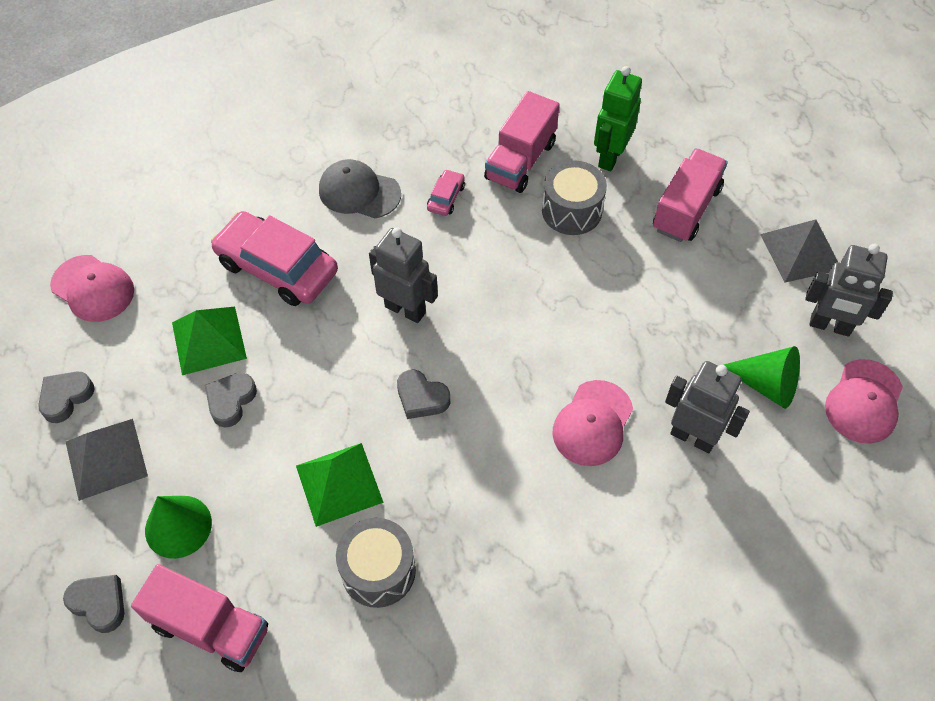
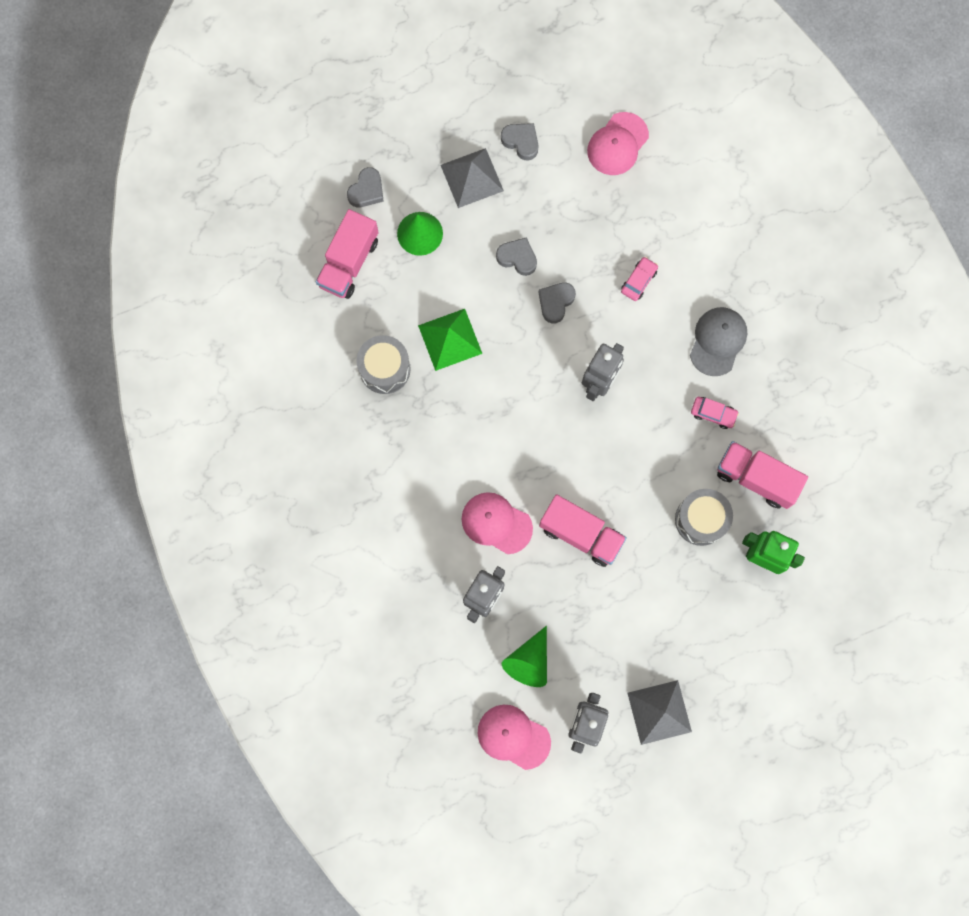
camera: 90 degrees right, 20 degrees up
(209, 340) = (570, 236): green pyramid -> none
(277, 268) = (638, 281): pink car -> pink car, size x0.44
(421, 398) = (519, 396): grey heart -> grey heart (555, 302)
(686, 209) = (704, 619): pink truck -> pink truck (581, 534)

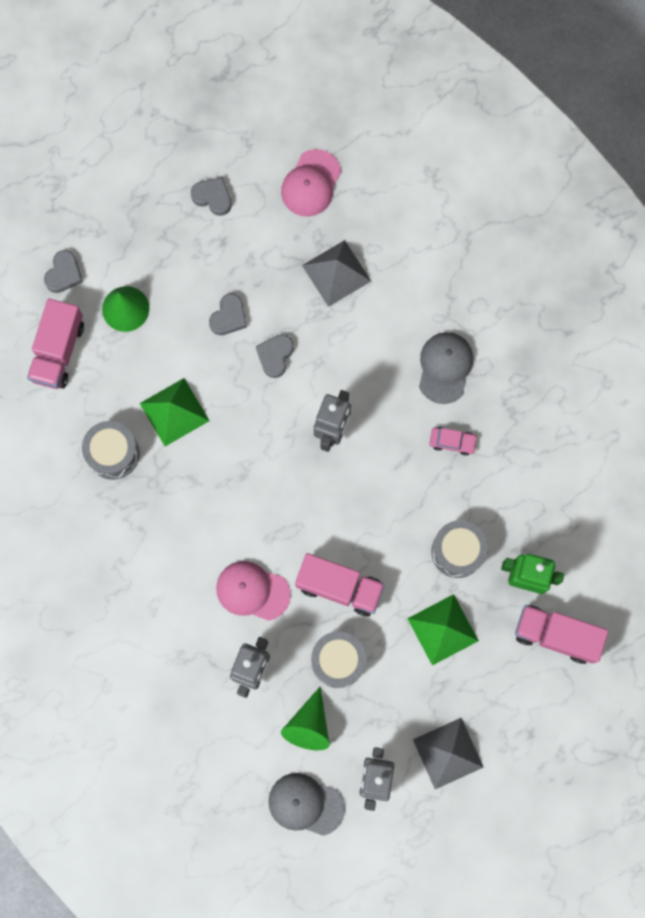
camera: 10 degrees left, 0 degrees up
(472, 178) = (169, 243): grey pyramid -> grey pyramid (336, 273)
(513, 737) = (305, 804): pink cap -> grey cap
(517, 258) = (229, 317): grey heart -> grey heart turned 105 degrees clockwise
(567, 604) = (338, 661): none -> grey drum
(638, 281) = (355, 319): pink car -> none
(674, 592) = (442, 629): none -> green pyramid
(756, 478) = (506, 500): pink truck -> pink truck (556, 635)

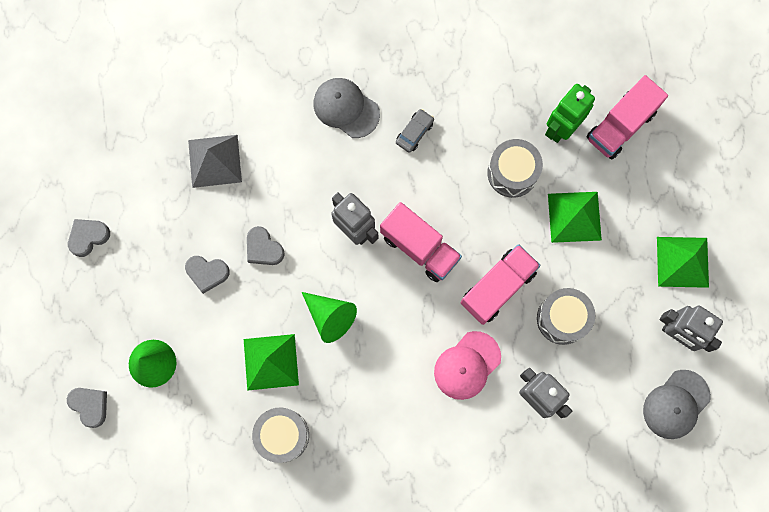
camera: 65 degrees left, 0 degrees up
(58, 351) = (161, 443): pink truck -> pink truck (419, 247)
(229, 317) = (207, 273): grey heart -> grey heart turned 135 degrees clockwise
(308, 725) = (608, 370): green cone -> green cone (330, 317)
(311, 183) = (121, 145): pink cap -> none
(448, 753) = (682, 261): grey pyramid -> green pyramid
(452, 442) = (414, 132): pink car -> grey car

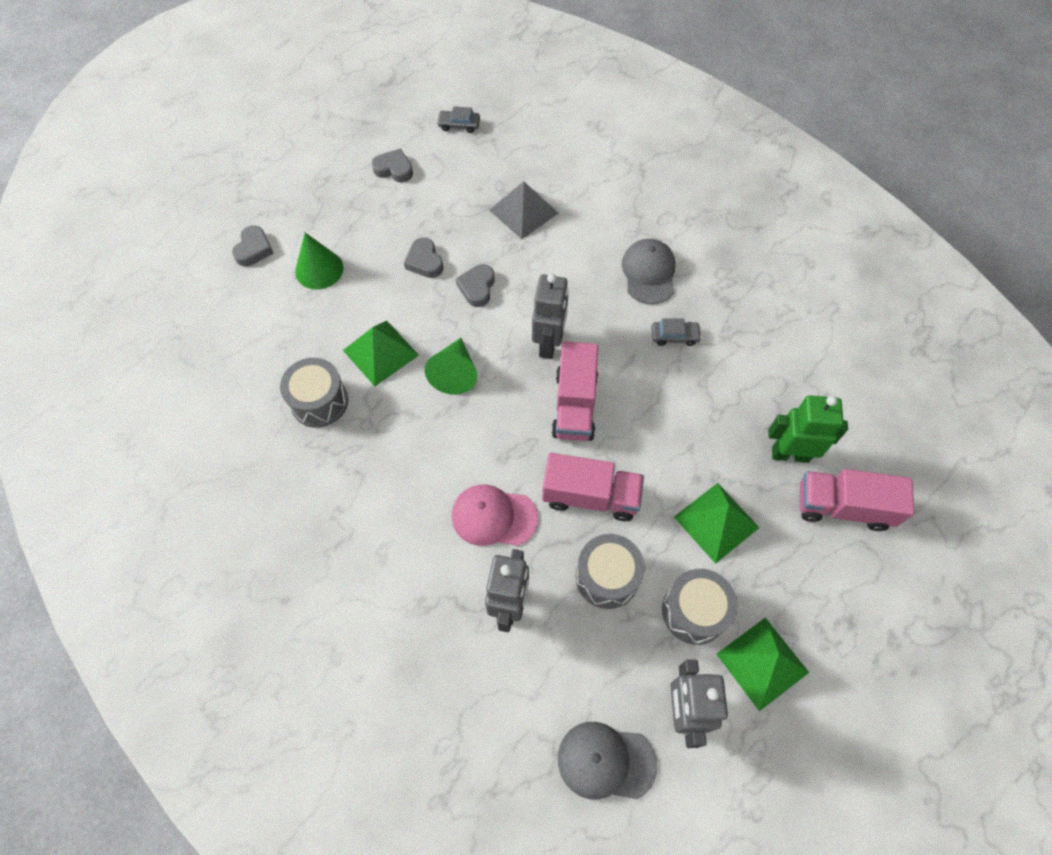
camera: 55 degrees right, 15 degrees down
(79, 150) = (459, 125): none -> grey car
(512, 173) = (709, 438): grey drum -> grey drum (694, 611)

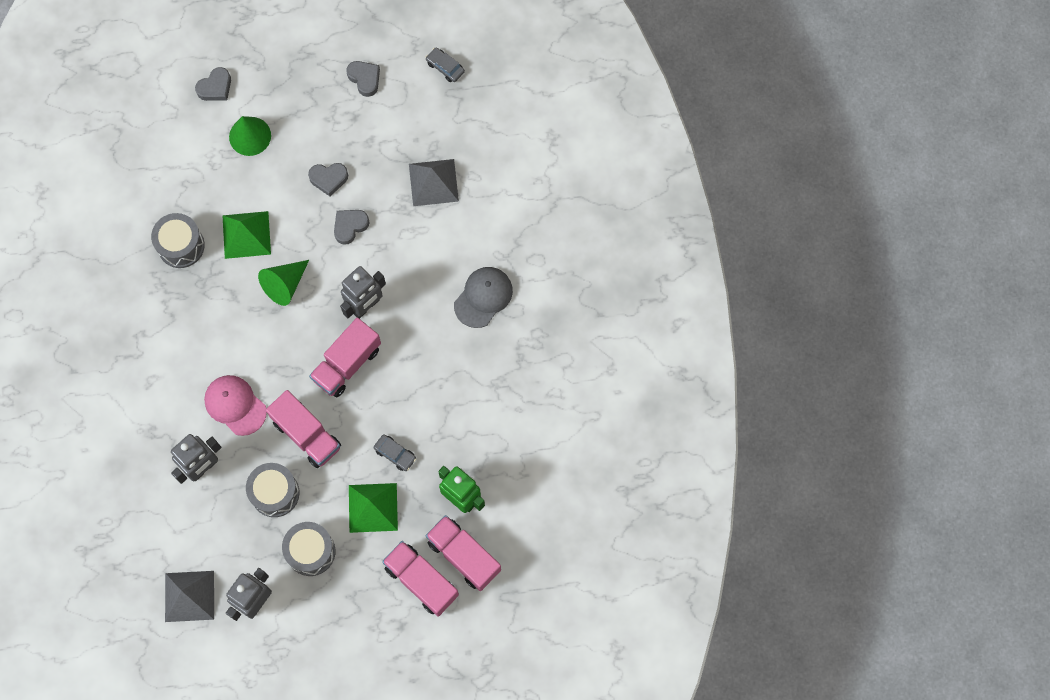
camera: 35 degrees right, 10 degrees up
(424, 261) = (329, 179): grey heart -> grey heart turned 105 degrees counterclockwise
(606, 761) = (189, 596): grey cap -> grey pyramid
(674, 336) = (458, 360): grey car -> grey car (395, 454)
(762, 663) = (326, 609): green pyramid -> none
(827, 561) = (421, 581): none -> pink truck

